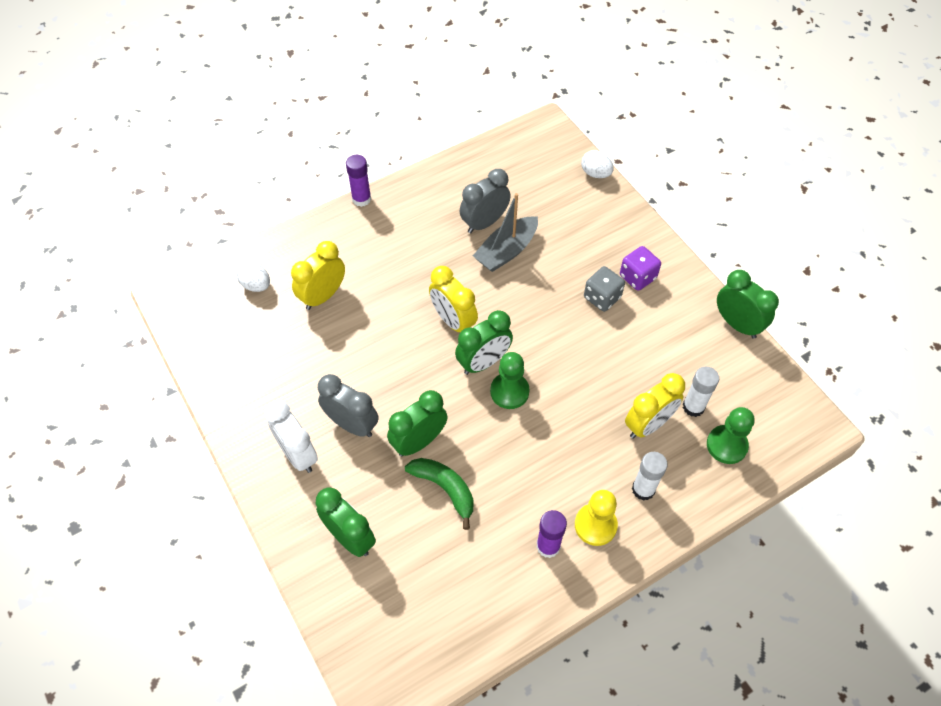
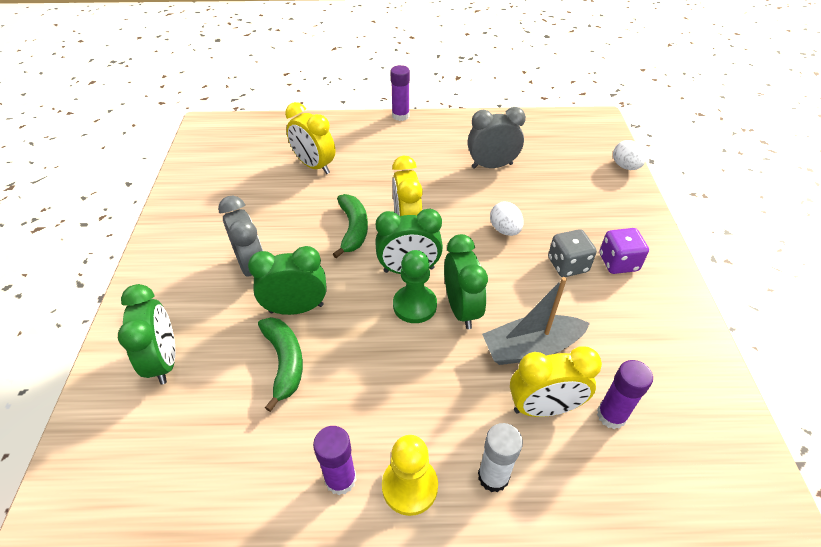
camera: 30 degrees right, 10 degrees down
(256, 285) = (272, 140): white egg -> white egg (505, 230)
(298, 454) = (189, 269): white clock -> none
(323, 296) = (314, 166): yellow clock -> yellow clock turned 120 degrees counterclockwise
(410, 346) = (353, 229): none -> green banana
(506, 251) = (497, 193): grey boat -> grey boat (531, 348)
(693, 407) = (611, 415): white glue stick -> purple glue stick
(726, 445) = (631, 481): green pawn -> none
(737, 324) = (715, 353): green clock -> green clock (461, 309)

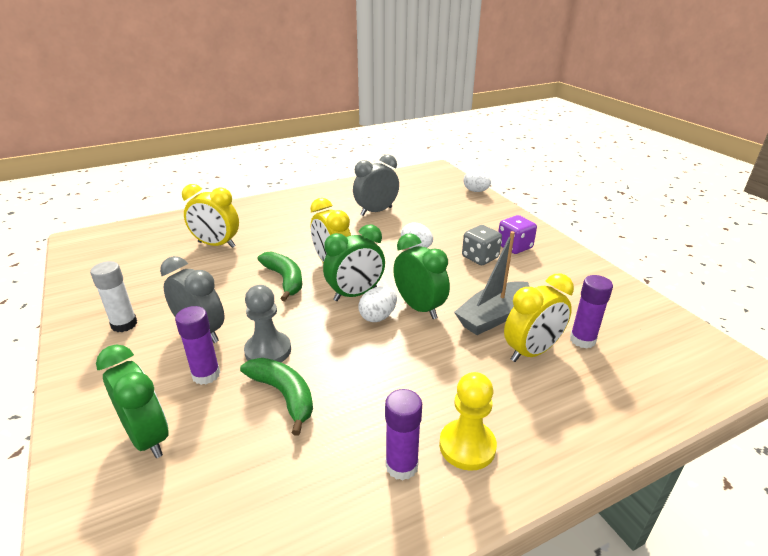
camera: 25 degrees left, 15 degrees down
(296, 308) = (268, 351): green clock -> grey pawn
(400, 116) = (275, 196): purple glue stick -> purple glue stick (206, 375)
(415, 305) = (378, 316): green pawn -> white egg
(493, 476) = (529, 412): white glue stick -> white glue stick (124, 324)

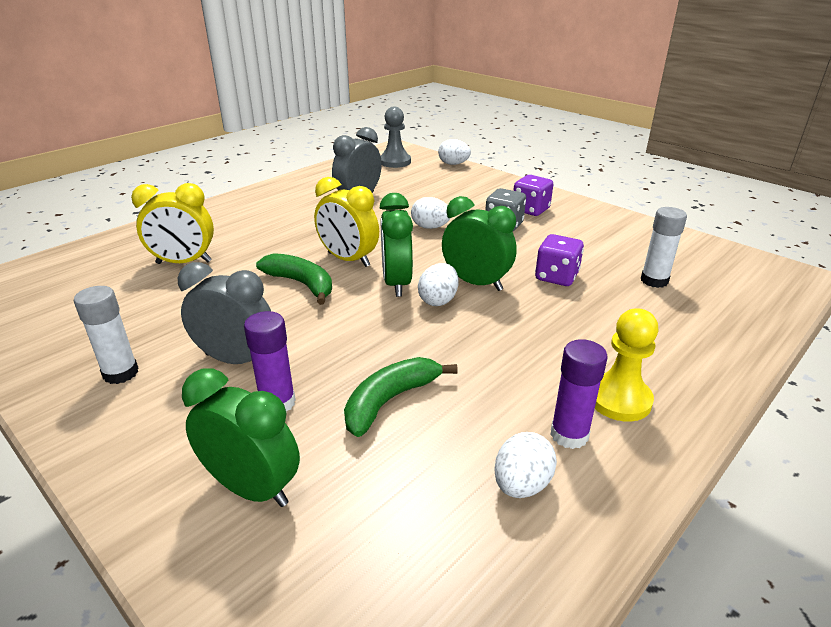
camera: 20 degrees left, 0 degrees up
(268, 351) = (336, 360): grey pawn -> grey pawn (395, 162)
(284, 395) = (390, 401): green banana -> green banana turned 75 degrees counterclockwise
(333, 497) = (521, 485): none -> white egg
(355, 294) = (396, 283): green clock -> green clock turned 135 degrees clockwise
(492, 316) = (556, 277): grey boat -> purple dice
(531, 352) = (616, 301): yellow clock -> none
(582, 340) = (654, 281): purple glue stick -> white glue stick

